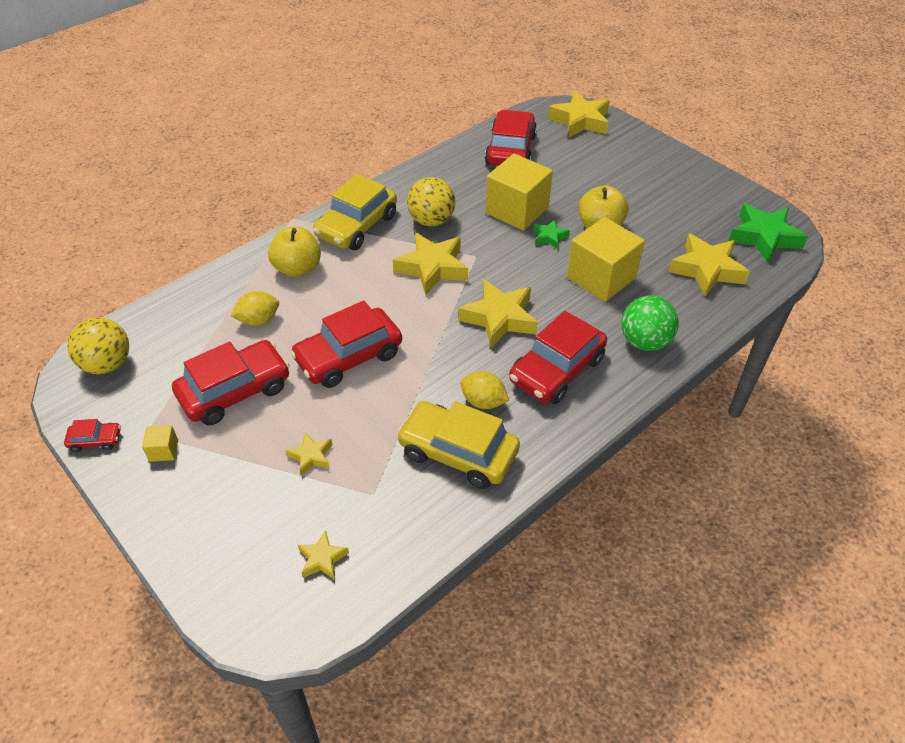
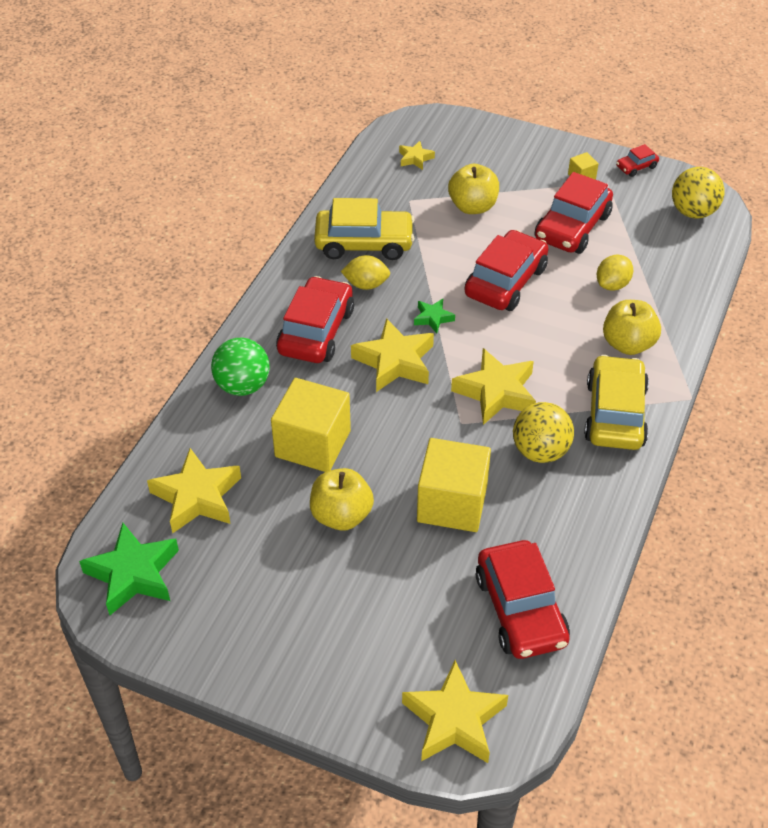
camera: 155 degrees right, 0 degrees up
(311, 456) = (472, 206): yellow star -> yellow apple
(549, 237) = (393, 478): green star -> green star (433, 318)

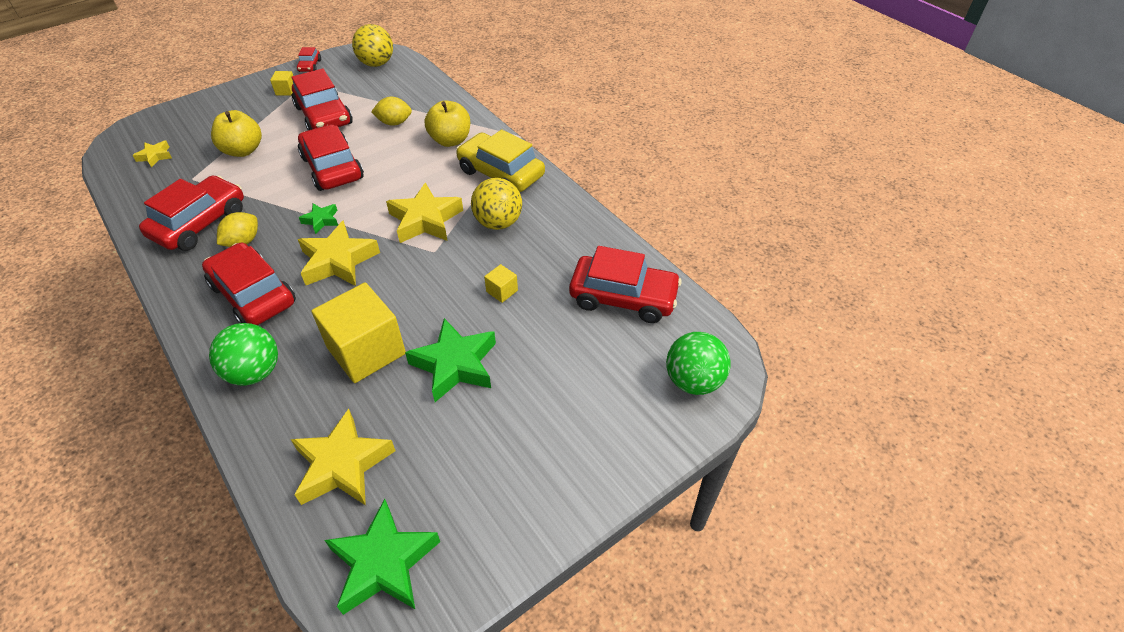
camera: 60 degrees left, 0 degrees up
(341, 515) = (455, 365): yellow apple -> green star
(364, 243) = (200, 223): yellow car -> red car
(452, 503) = (502, 291): yellow cube -> yellow cube, size x0.42
(454, 720) = (693, 381): yellow star -> green ball
(612, 284) = (394, 123): yellow lemon -> yellow lemon turned 75 degrees counterclockwise

